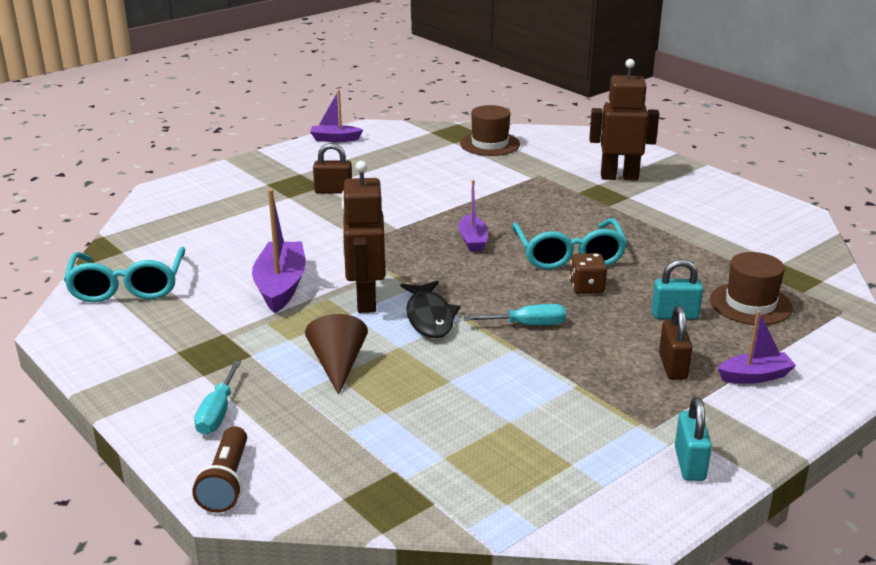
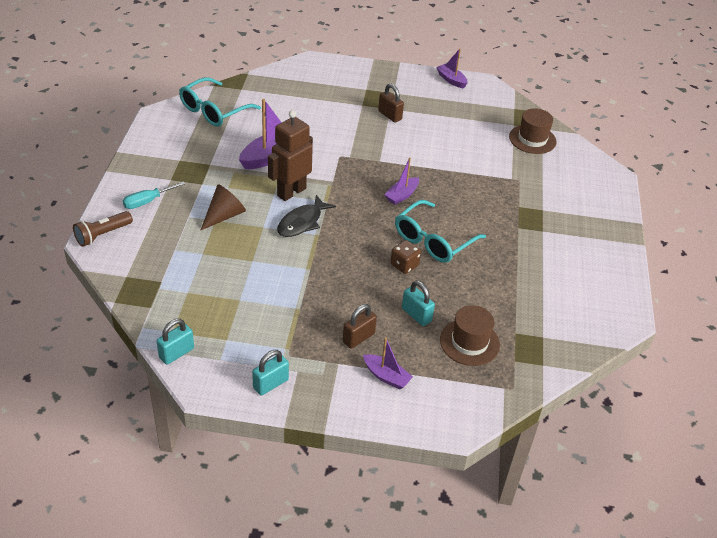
camera: 45 degrees right, 15 degrees up
(527, 325) = (336, 261): turquoise screwdriver -> none
(553, 518) = (176, 353): none -> turquoise padlock
(619, 177) = (565, 214): brown robot -> none

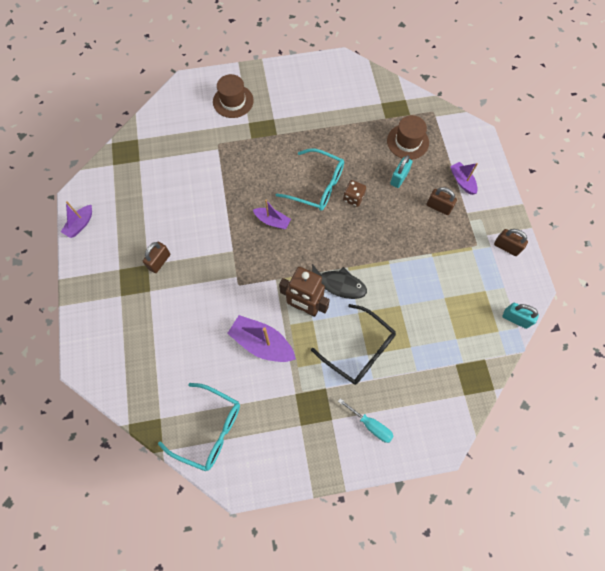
camera: 105 degrees left, 25 degrees up
(102, 235) = (429, 442): brown flashlight -> none
(224, 216) = (358, 349): brown cone -> black glasses
(270, 384) = (506, 247): turquoise padlock -> brown padlock
(386, 376) = (462, 181): purple boat -> purple boat turned 45 degrees counterclockwise
(532, 139) = (156, 143): brown hat -> brown hat (233, 101)

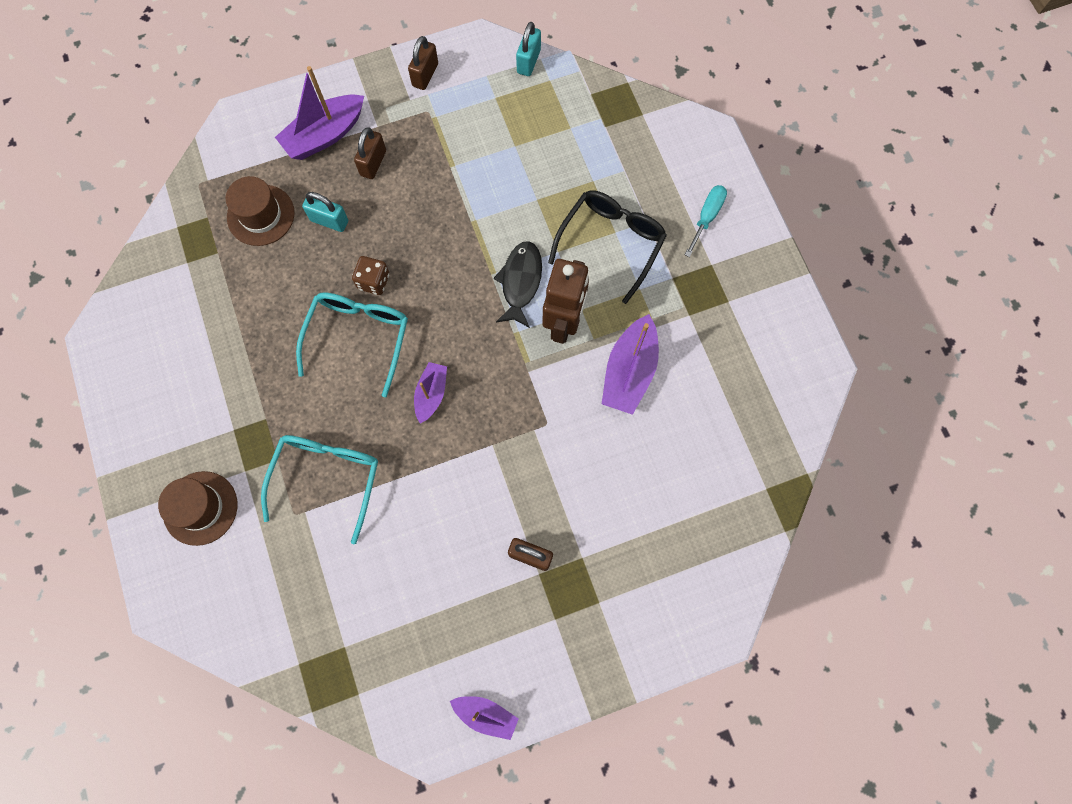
camera: 100 degrees left, 5 degrees up
(208, 429) = (763, 418): turquoise glasses -> turquoise glasses (327, 479)
(462, 181) = (325, 135): purple boat -> purple boat, size x1.66

